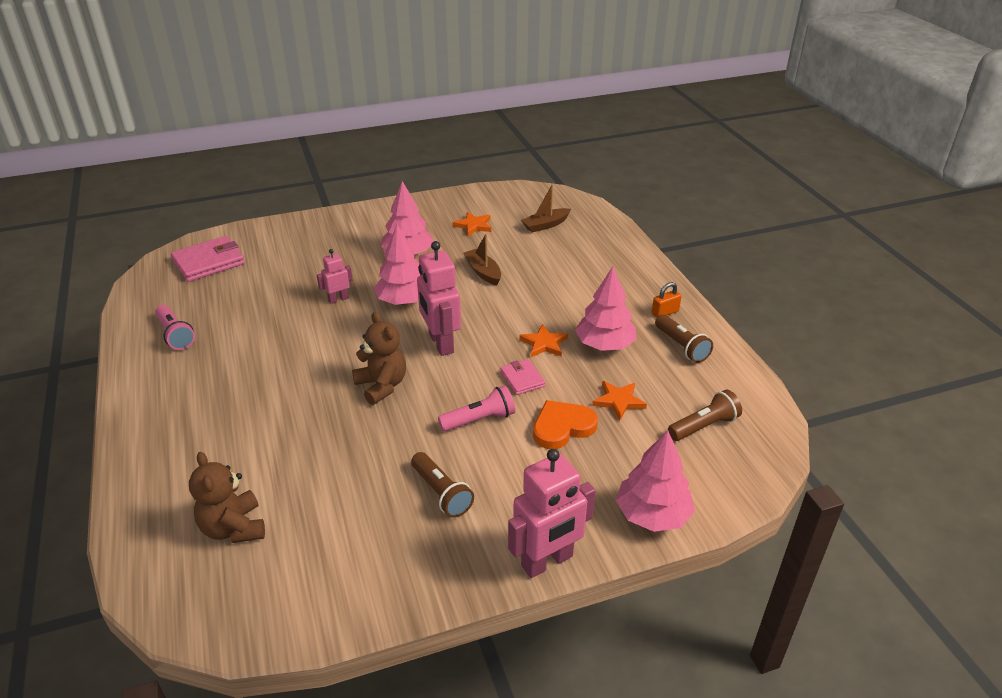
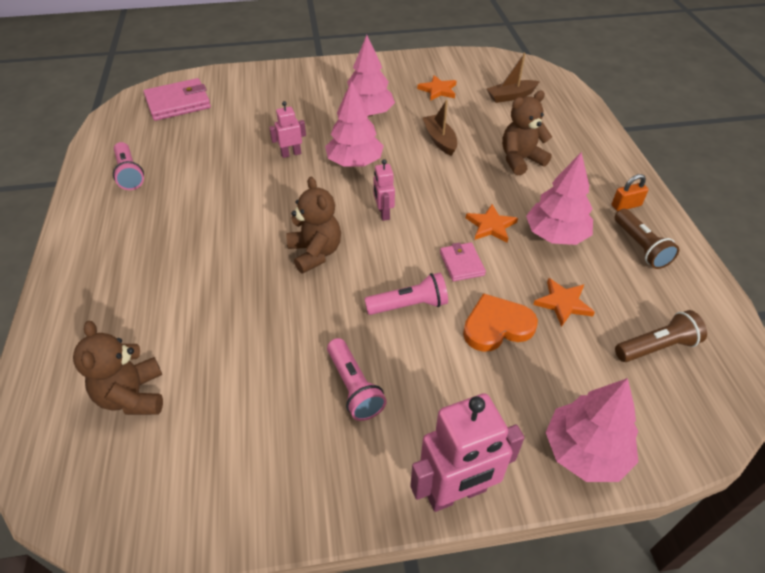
camera: 10 degrees right, 10 degrees up
(440, 343) = (383, 213): pink robot -> pink robot, size x0.53
(441, 493) = (354, 387): brown flashlight -> pink flashlight
(563, 283) = (520, 160): none -> brown teddy bear

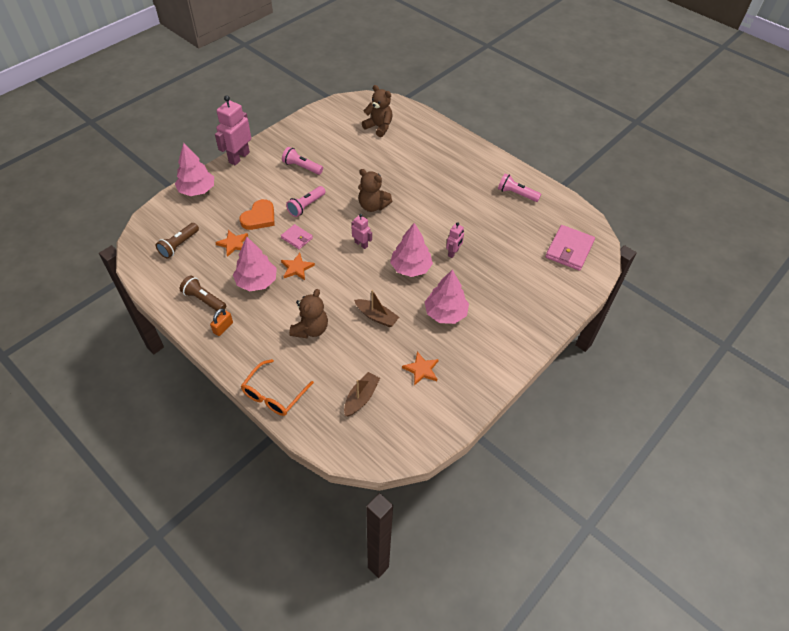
camera: 140 degrees right, 5 degrees up
(595, 130) = (274, 394): none -> orange glasses

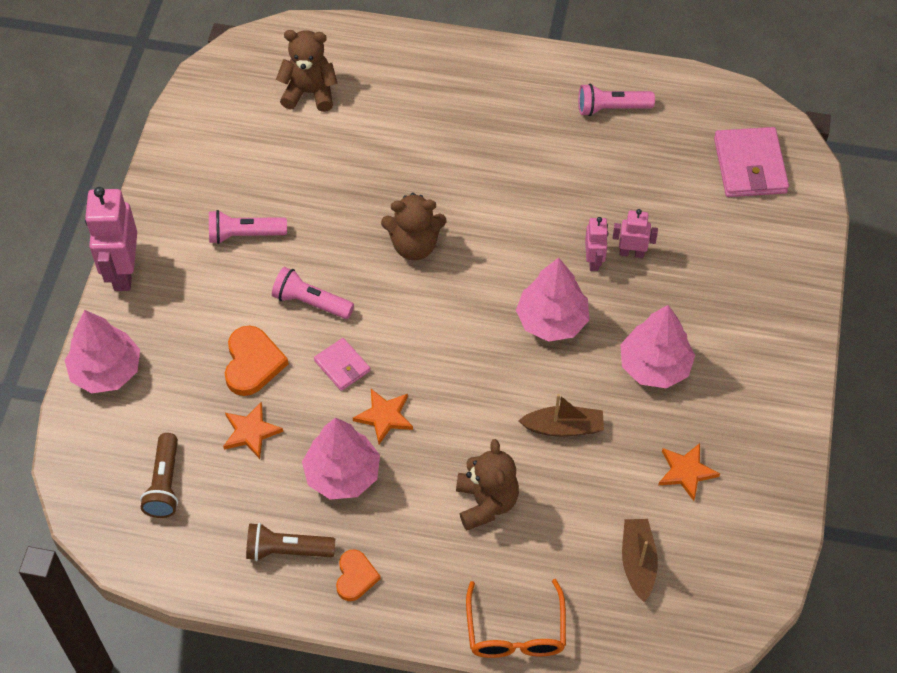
camera: 30 degrees left, 5 degrees up
(223, 327) = (355, 577): orange padlock -> orange heart
(297, 238) = (342, 366): pink wallet -> pink wallet turned 45 degrees clockwise
(306, 206) = (310, 302): pink flashlight -> pink flashlight turned 105 degrees clockwise
(361, 244) = (449, 321): pink robot -> pink robot (631, 253)

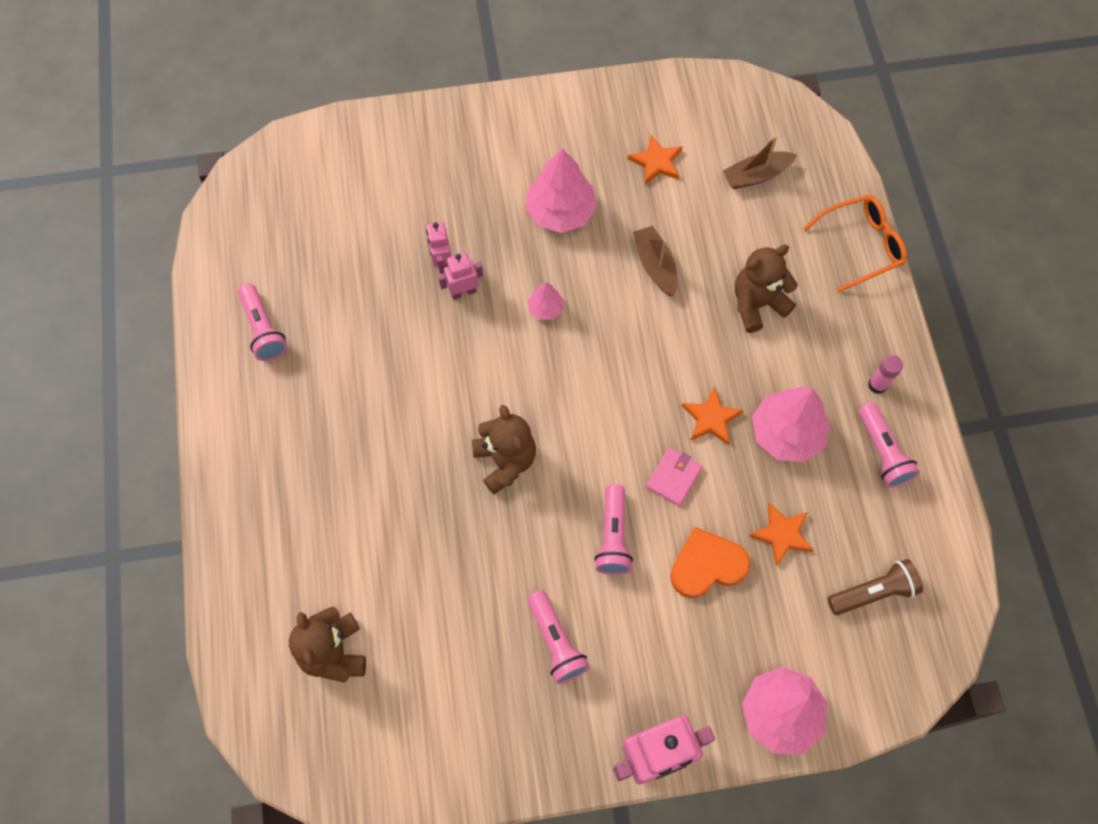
camera: 110 degrees left, 10 degrees up
(287, 550) = (882, 452): brown flashlight -> pink flashlight
(355, 577) = (877, 385): orange heart -> pink glue stick
(552, 320) = (546, 308): pink tree -> pink tree, size x0.50
(750, 166) = (301, 190): pink wallet -> none

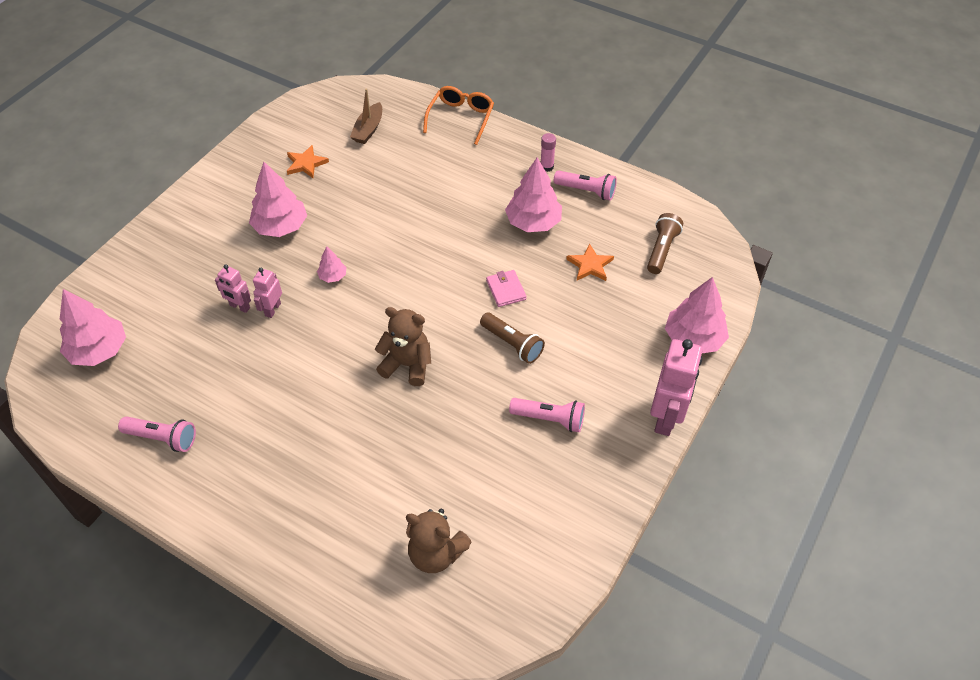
camera: 50 degrees left, 15 degrees down
(302, 198) = (99, 350): none -> pink tree
(613, 537) = (512, 344): pink flashlight -> brown flashlight
(655, 265) = (368, 208): brown boat -> none
(707, 565) = (574, 311): orange heart -> none
(711, 418) = (489, 248): orange star -> none
(757, 304) = (444, 182): brown teddy bear -> none

